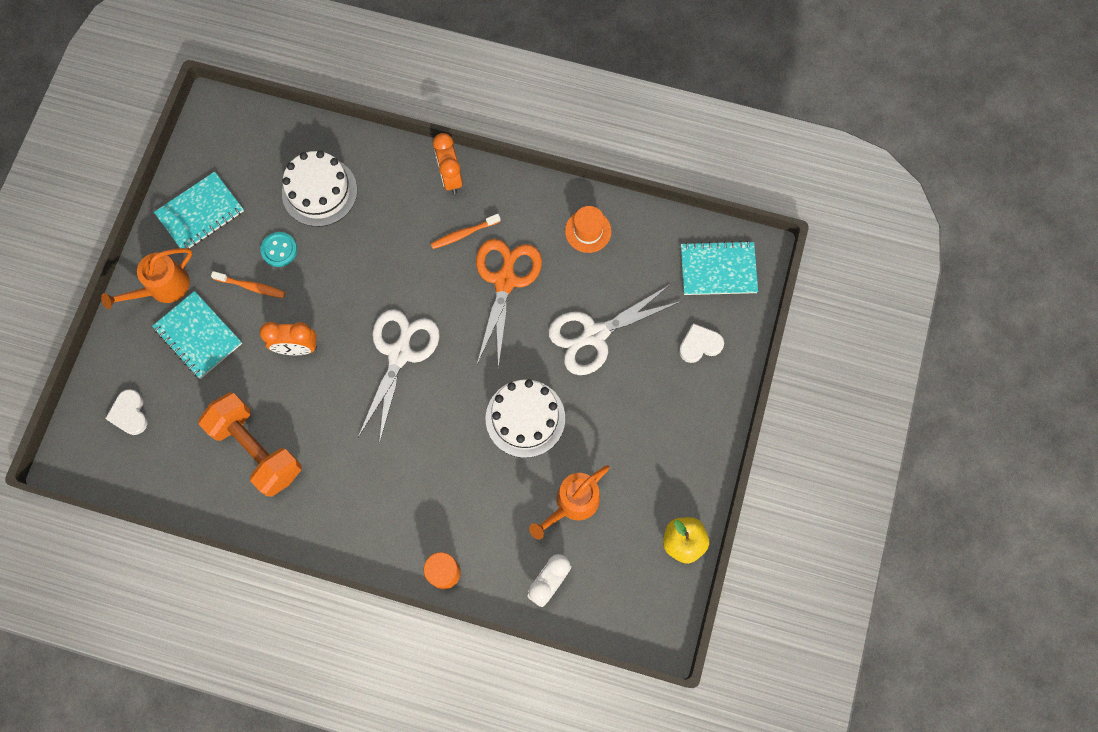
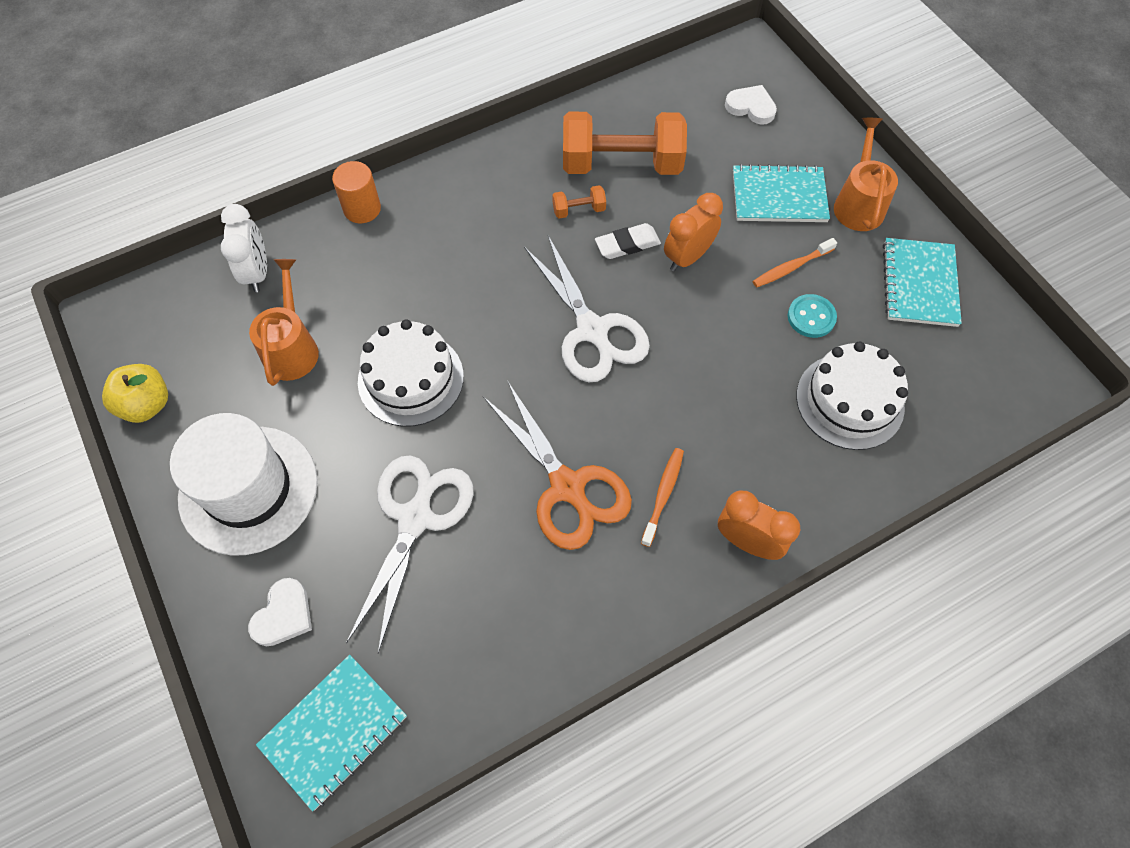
camera: 135 degrees right, 10 degrees down
(319, 389) = (627, 244): none -> white eraser
(319, 441) = (579, 210): none -> orange dumbbell
(588, 231) = (535, 628): orange hat -> none
(666, 431) = (248, 489): none -> white hat

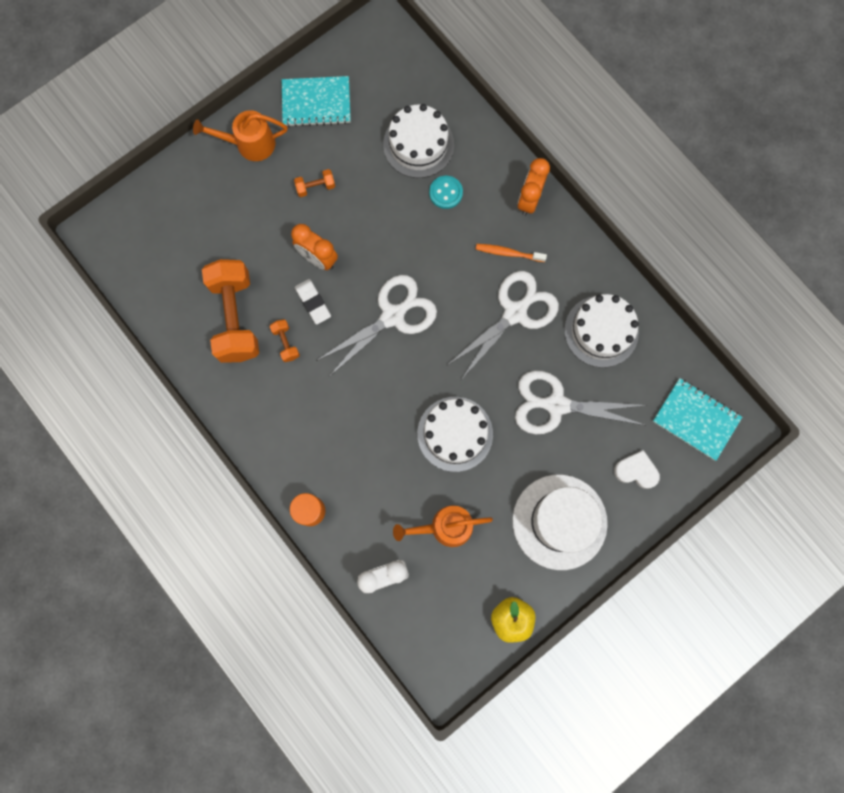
camera: 100 degrees left, 15 degrees up
(514, 608) = (601, 331): none -> white cake
(567, 487) = (515, 313): orange scissors -> white scissors
(751, 107) = (161, 226): white heart -> none
(779, 196) = (251, 199): turquoise notebook -> none
(791, 267) = (315, 187): orange toothbrush -> orange dumbbell
(811, 317) = (356, 171): turquoise button -> turquoise button (445, 193)

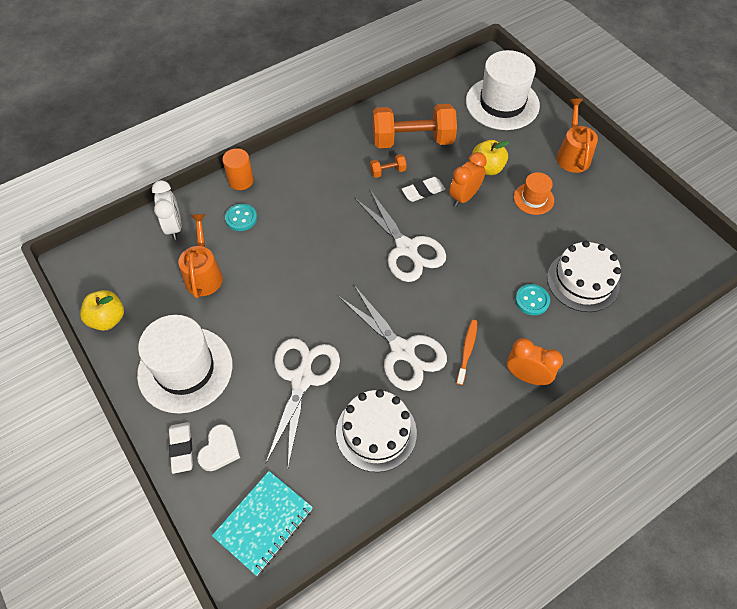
camera: 95 degrees right, 20 degrees down
(170, 217) = (502, 103): none -> white hat
(274, 234) = (487, 168): none -> yellow apple
(315, 187) = (533, 199): orange dumbbell -> orange hat
(316, 103) = (618, 203): turquoise notebook -> none
(366, 500) = (241, 218): none -> turquoise button
(455, 434) = (287, 288): white cake -> none
(640, 506) = (181, 448): none -> white eraser

